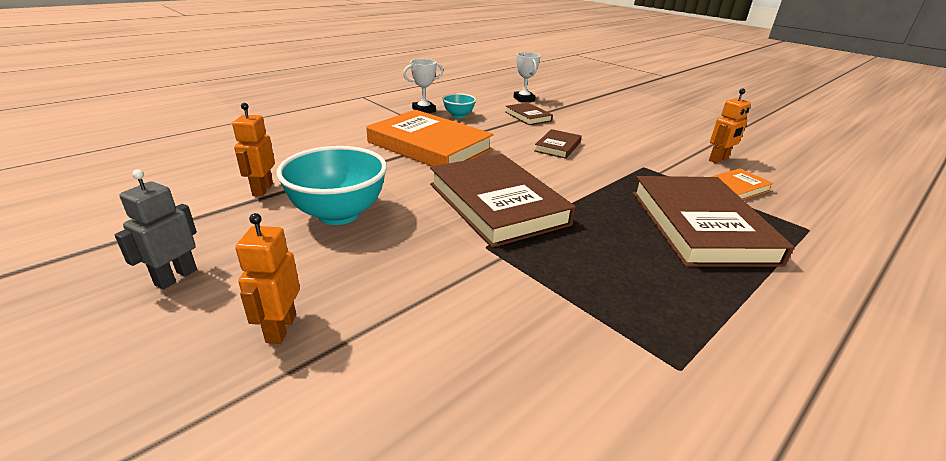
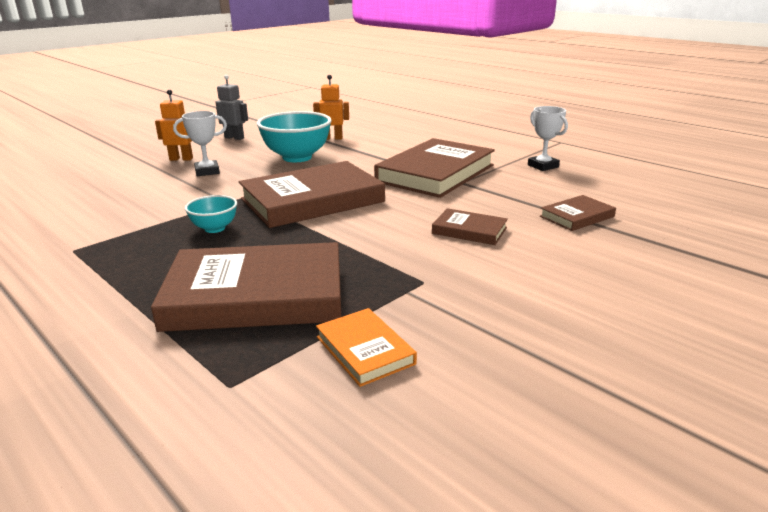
camera: 90 degrees right, 5 degrees down
(429, 146) = (435, 173): orange book -> brown book
(458, 115) = (540, 181): turquoise bowl -> turquoise bowl (214, 228)
(524, 99) = (661, 215): white trophy -> white trophy (207, 171)
(718, 160) = (486, 361): orange robot -> none

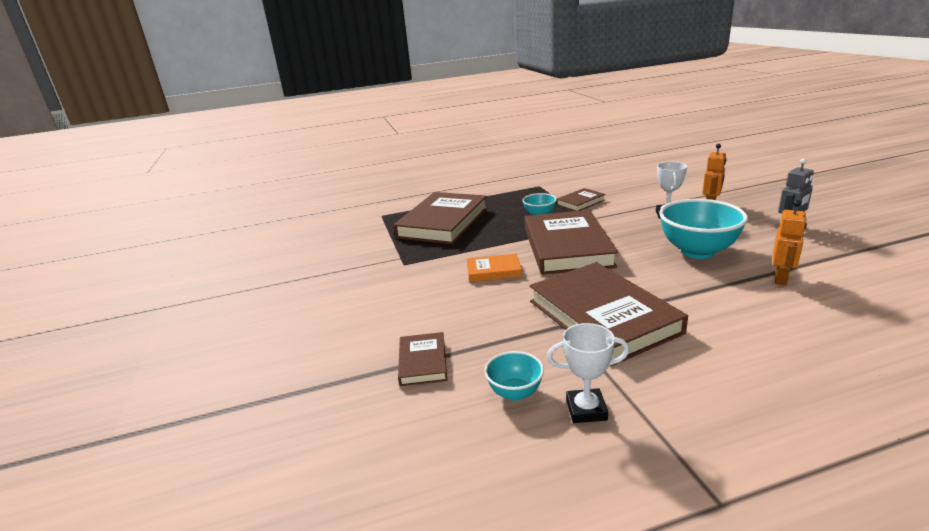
camera: 120 degrees right, 0 degrees up
(365, 350) = (368, 240): orange book -> orange book (493, 271)
(469, 230) = (452, 297): brown book -> brown book (580, 202)
(558, 183) = (515, 392): none -> turquoise bowl

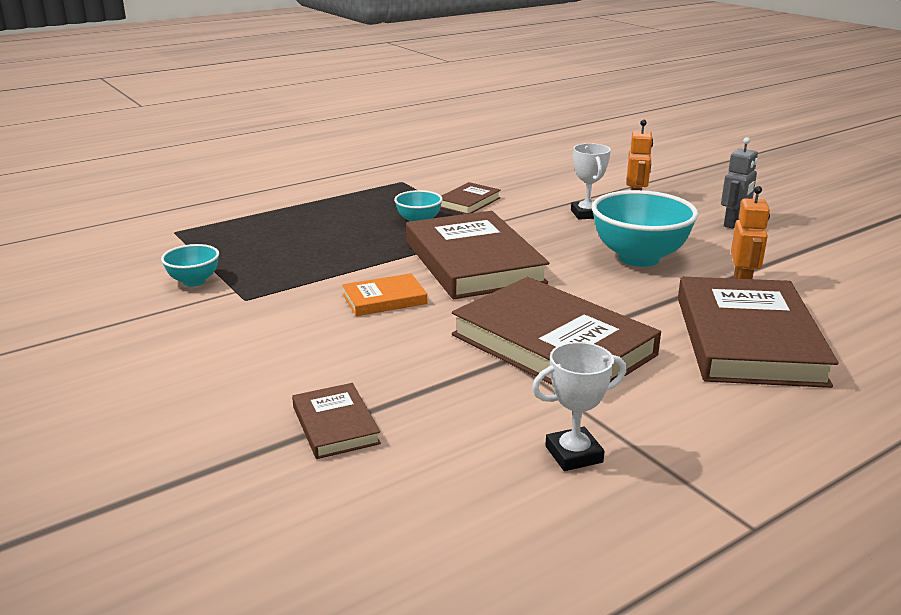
camera: 20 degrees left, 0 degrees up
(443, 222) = (279, 238): brown book -> brown book (747, 339)
(515, 392) = (478, 447): turquoise bowl -> turquoise bowl (194, 281)

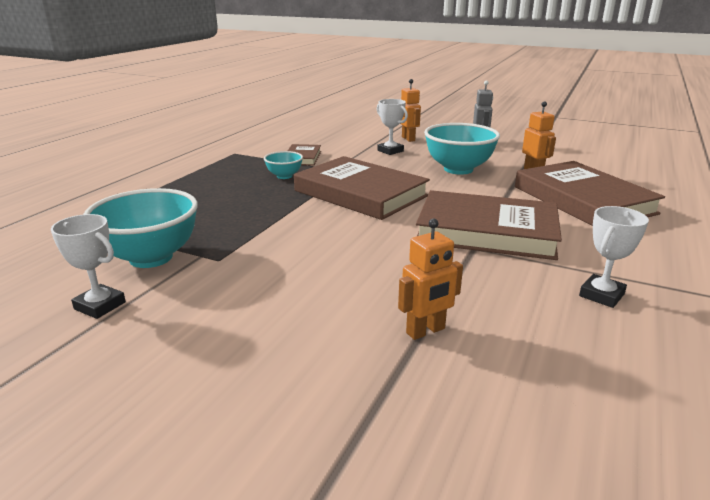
camera: 30 degrees left, 0 degrees up
(111, 314) = (100, 305): none -> white trophy
(194, 281) = (151, 258): turquoise bowl -> turquoise bowl, size x1.94
(335, 425) = (426, 331): brown book -> orange robot
(384, 299) = (333, 232): orange book -> none

